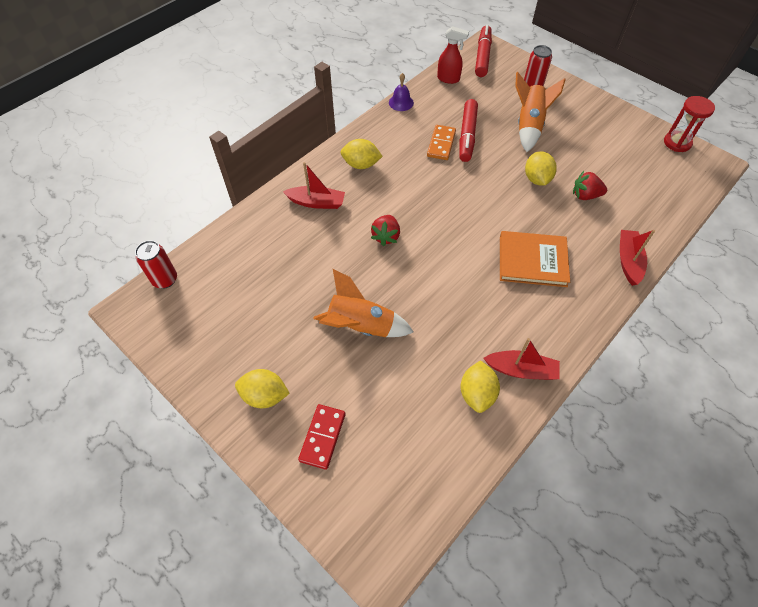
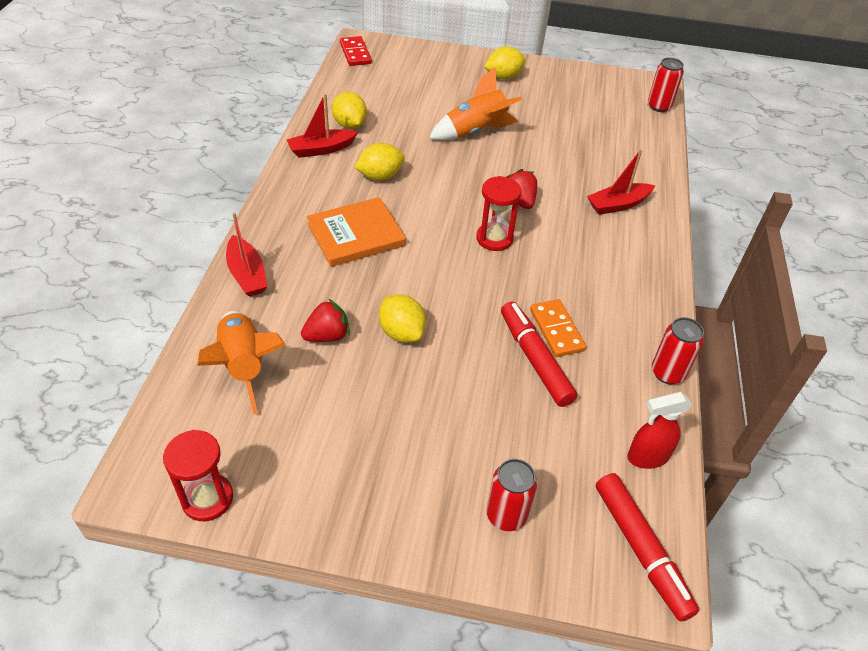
camera: 145 degrees right, 10 degrees down
(322, 437) = (443, 72): red domino -> red domino (355, 53)
(361, 165) = (620, 261): yellow lemon -> yellow lemon (380, 176)
(401, 102) = (667, 373): purple bell -> red can
(431, 214) = (494, 239): none -> red hourglass
(529, 126) = (461, 418): orange rocket -> orange rocket (244, 366)

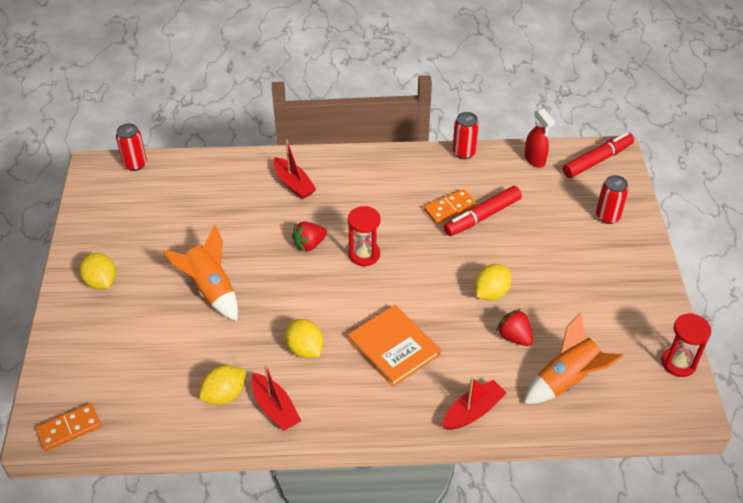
camera: 100 degrees left, 0 degrees up
(355, 53) = (69, 428): red domino -> orange domino

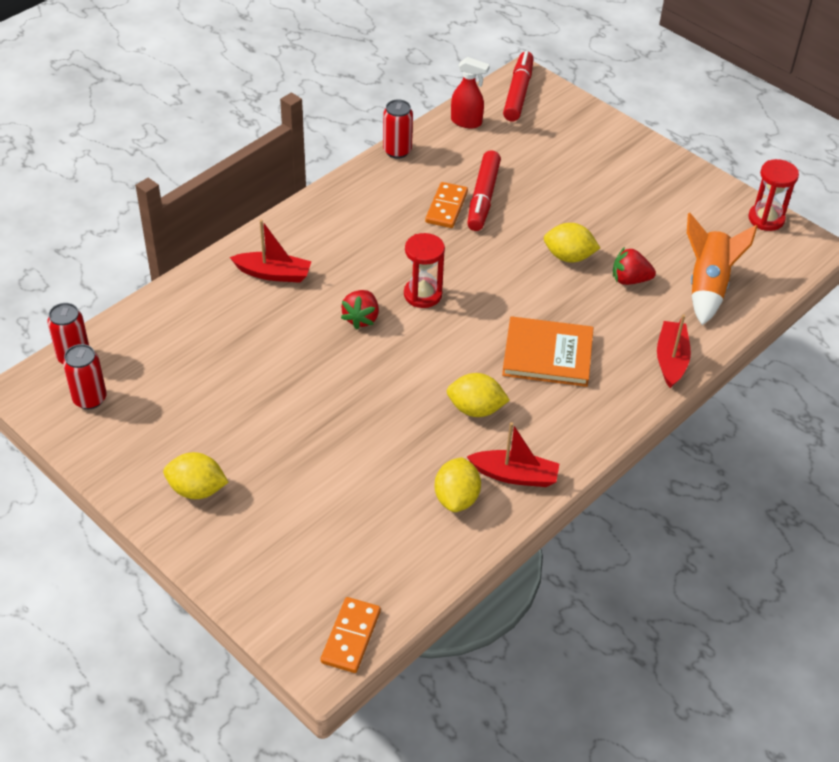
camera: 45 degrees left, 0 degrees up
(211, 289) = (320, 420): orange rocket -> none
(491, 293) = (569, 257): yellow lemon -> yellow lemon turned 75 degrees counterclockwise
(607, 216) = (582, 136): red can -> red can (90, 399)

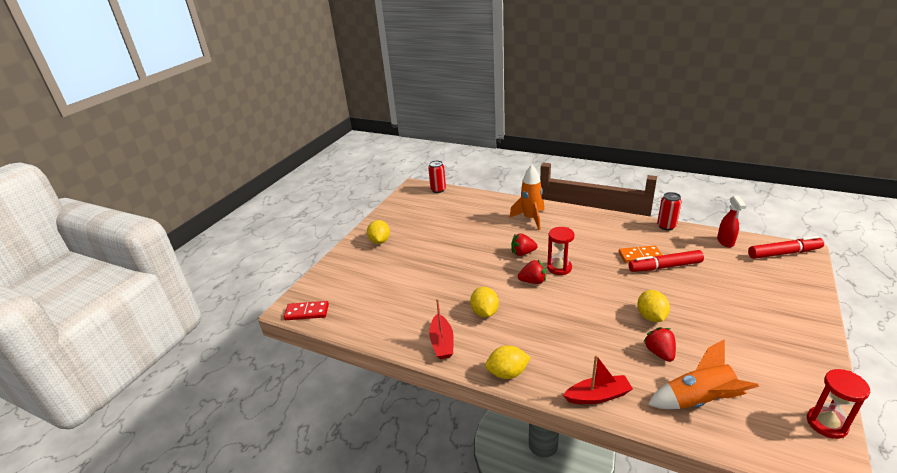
camera: 75 degrees right, 15 degrees down
(90, 399) = (417, 200): red can -> none
(273, 274) = (530, 218): red boat -> orange rocket
(350, 637) = (307, 312): orange domino -> red domino
(436, 333) = (533, 281): none -> red strawberry
(456, 498) = (413, 323): yellow lemon -> yellow lemon (507, 373)
(547, 354) = (552, 330): orange book -> none

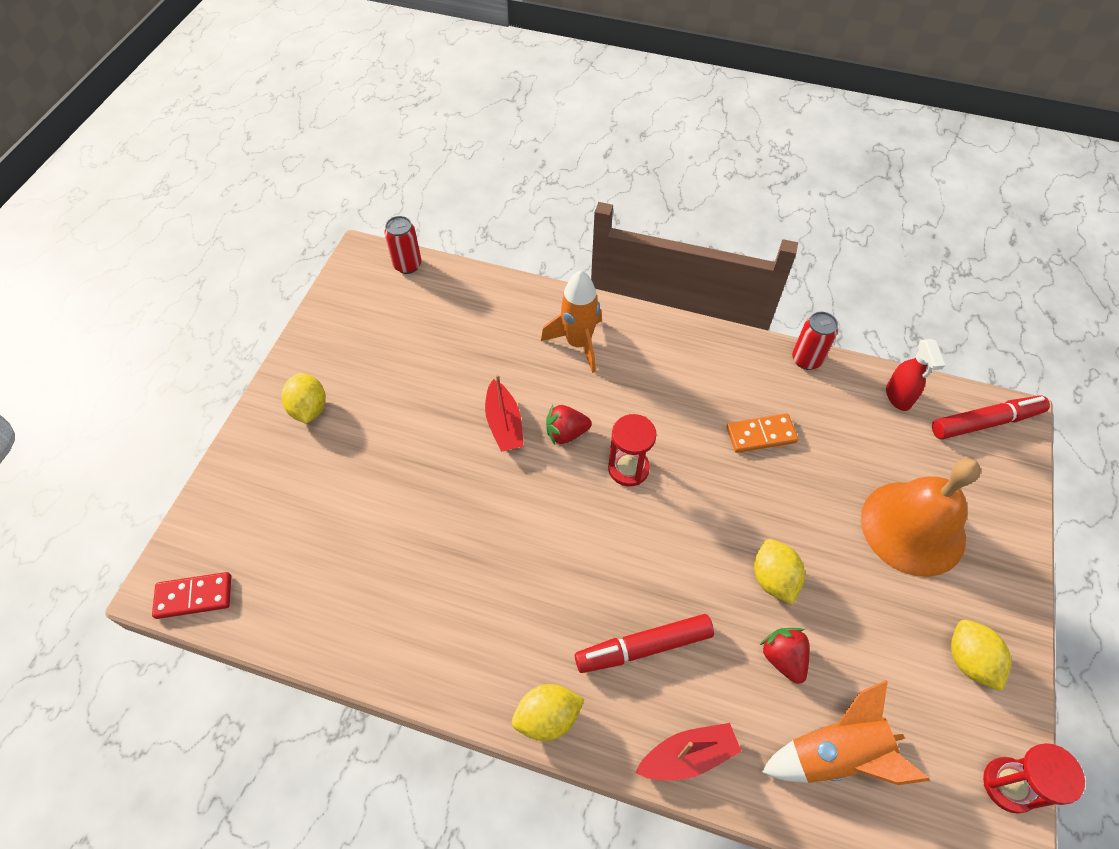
camera: 10 degrees left, 25 degrees up
(442, 342) = (438, 656): red boat -> red boat (504, 424)
(484, 312) = (506, 582): yellow lemon -> yellow lemon (969, 660)
(533, 281) = (584, 503): red strawberry -> none
(664, 266) = (799, 460): red marker -> red marker (643, 647)
(741, 297) = (913, 527): none -> orange bell

